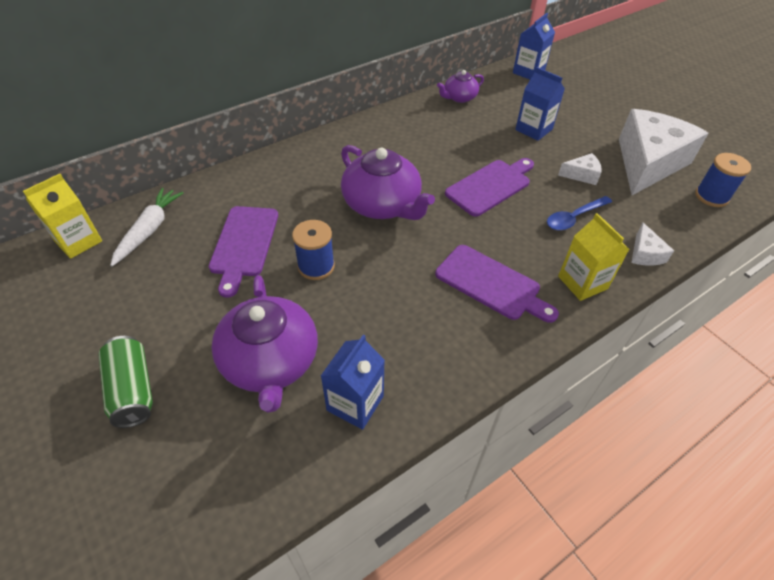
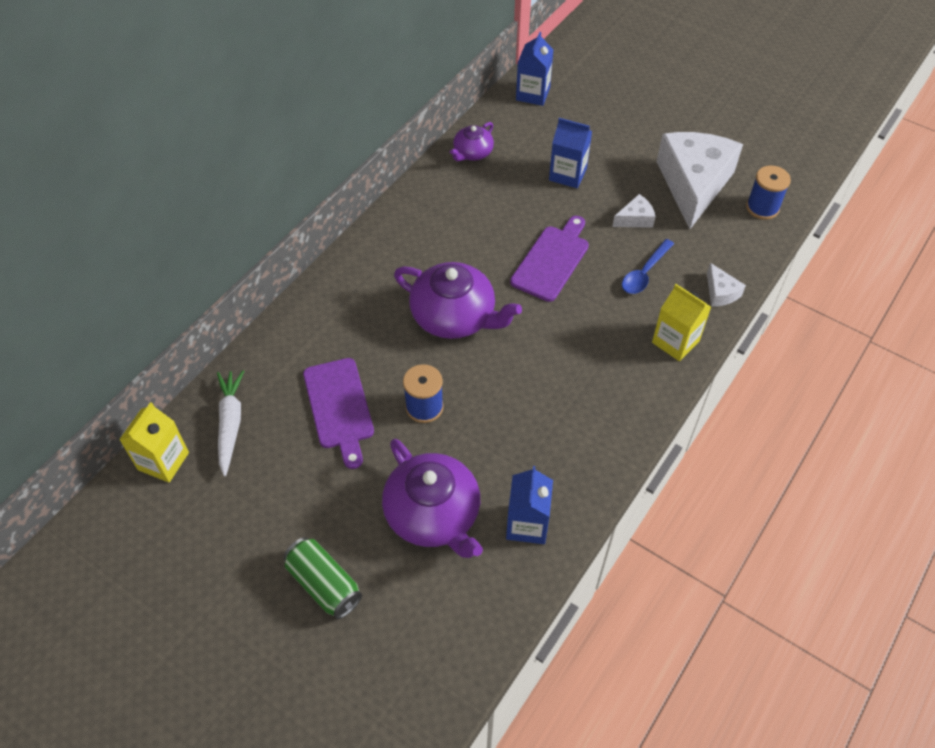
camera: 20 degrees left, 5 degrees up
(491, 284) = (596, 370): purple cutting board -> none

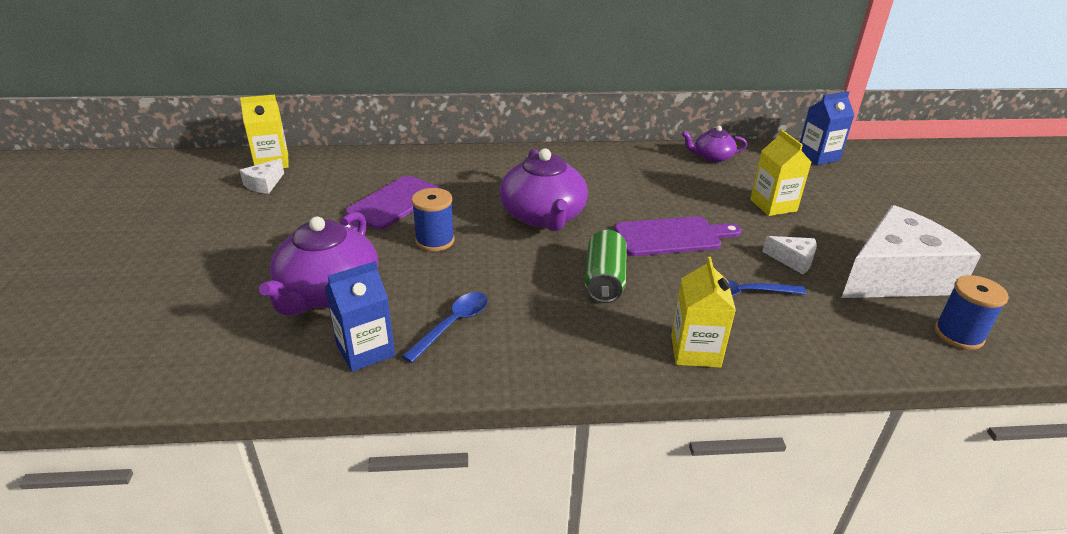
camera: 50 degrees right, 20 degrees down
(230, 424) = (328, 171): white carrot -> none
(324, 584) = (211, 268): green can -> green can (604, 280)
(541, 456) = (453, 324): none -> blue spoon
(567, 174) = (773, 205): blue carton -> yellow carton
(720, 293) = (803, 355): white cheese -> white cheese (264, 184)

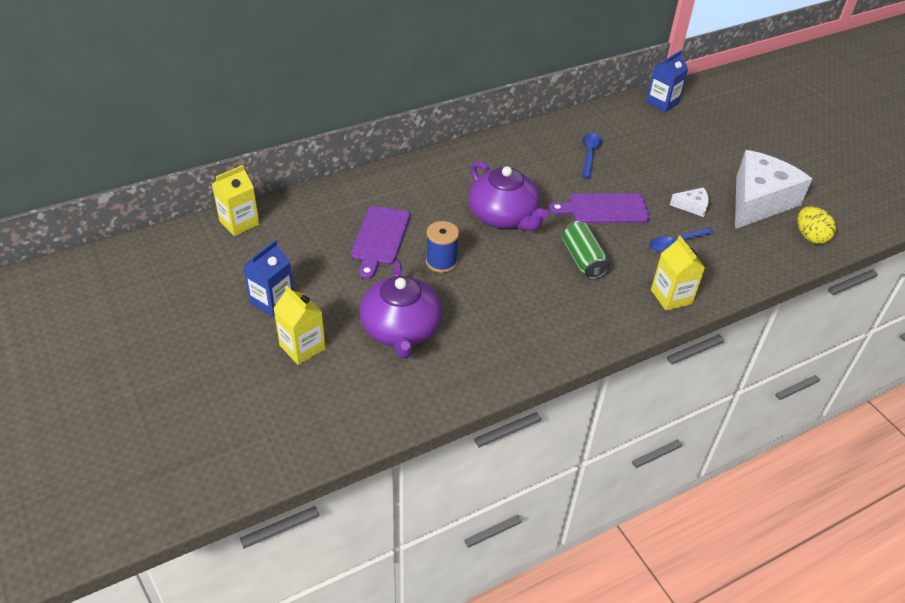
camera: 25 degrees left, 10 degrees up
(264, 184) = (255, 247): white cheese -> none
(365, 350) = (467, 365): blue carton -> blue carton (272, 301)
(453, 324) = (509, 327): blue spoon -> blue spoon (589, 154)
(672, 236) = (604, 209): purple cutting board -> purple cutting board turned 150 degrees counterclockwise
(712, 157) = (588, 123): purple teapot -> none
(773, 205) = (655, 160): yellow carton -> yellow carton (302, 347)
(958, 335) = (810, 237): blue spool -> yellow egg

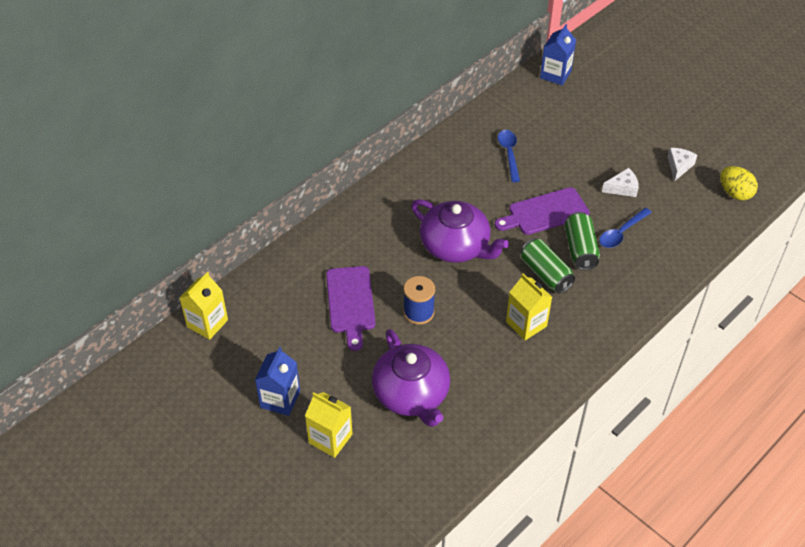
camera: 15 degrees left, 5 degrees up
(627, 247) = (580, 249): none -> green can
(671, 297) = (636, 291): yellow carton -> yellow carton (526, 324)
(758, 201) = (679, 166): white cheese -> white cheese, size x0.41

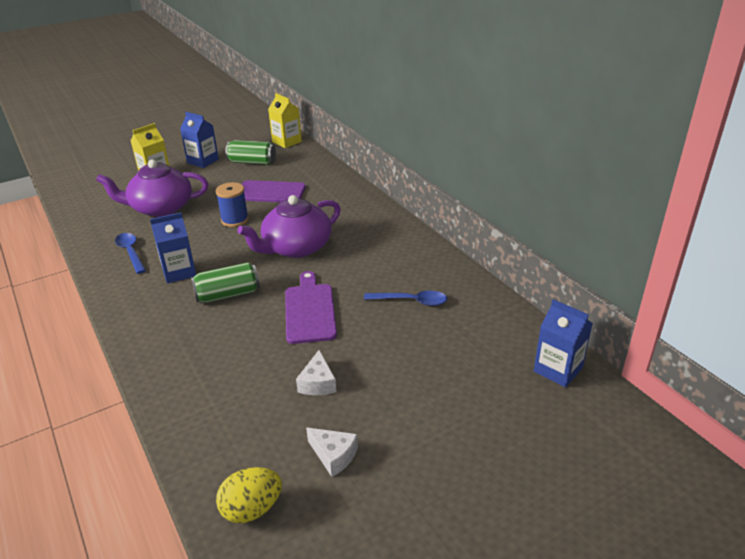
camera: 105 degrees right, 15 degrees down
(526, 324) = (179, 272): yellow carton -> blue carton
(580, 249) = (244, 325): green can -> green can (252, 162)
(621, 233) = (247, 363): blue spoon -> blue spoon (130, 252)

